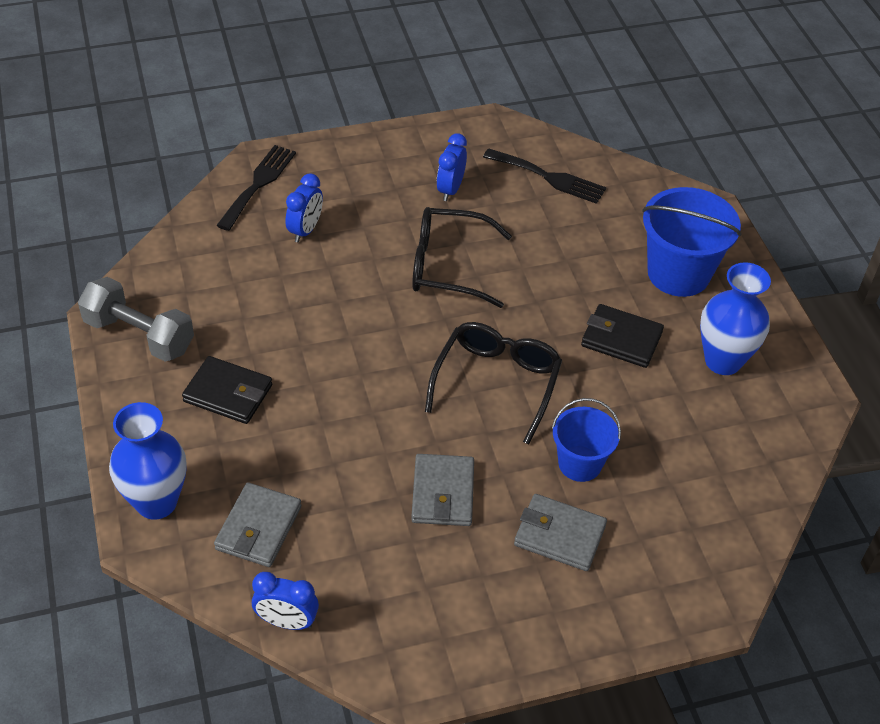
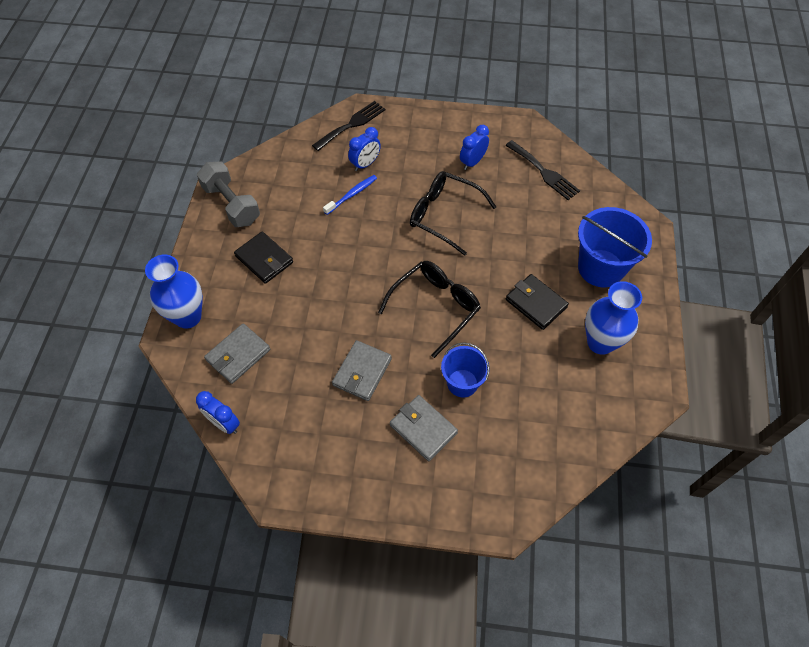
camera: 25 degrees right, 10 degrees up
(308, 274) = (352, 195): none -> blue toothbrush

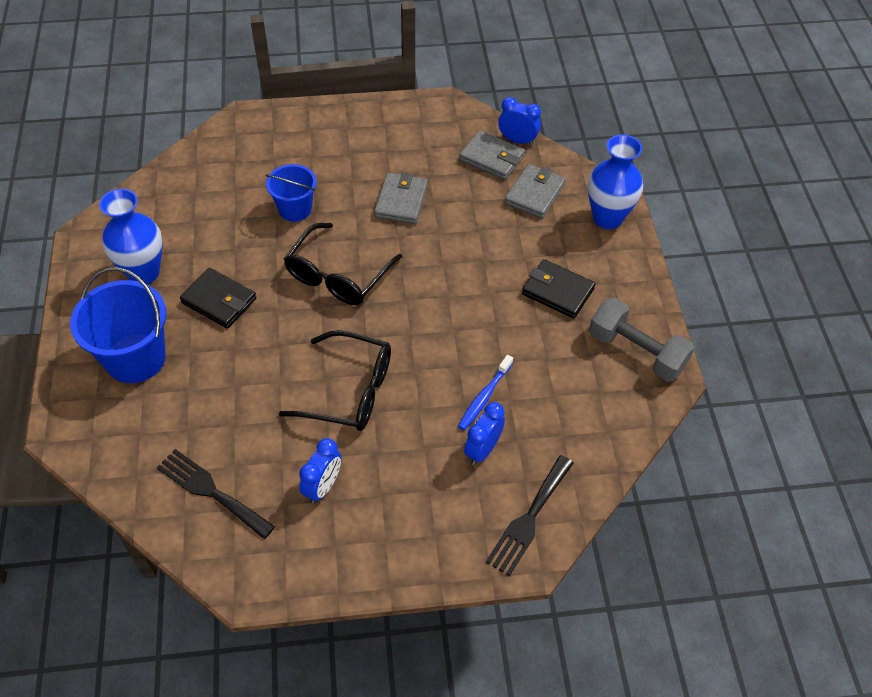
camera: 165 degrees right, 5 degrees down
(423, 429) = (327, 167): grey wallet -> grey wallet (491, 158)

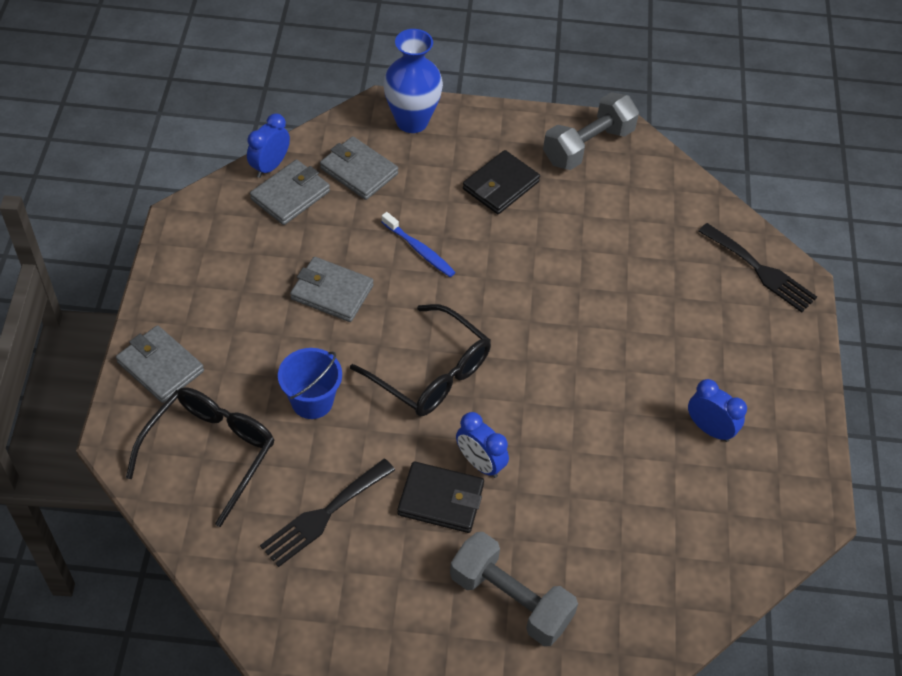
camera: 80 degrees left, 0 degrees up
(135, 358) = (510, 599): blue bucket -> grey dumbbell
(143, 272) = (373, 582): blue vase -> none
(211, 491) = (704, 533): black fork -> black fork (324, 515)
(219, 301) = (441, 500): black wallet -> black wallet turned 60 degrees clockwise
(307, 123) = (160, 367): none -> grey wallet
(348, 391) = (594, 388): black glasses -> black glasses (209, 453)
(482, 450) = (682, 289): blue clock -> blue clock (480, 463)
(484, 397) = (621, 274): blue toothbrush -> blue toothbrush (419, 250)

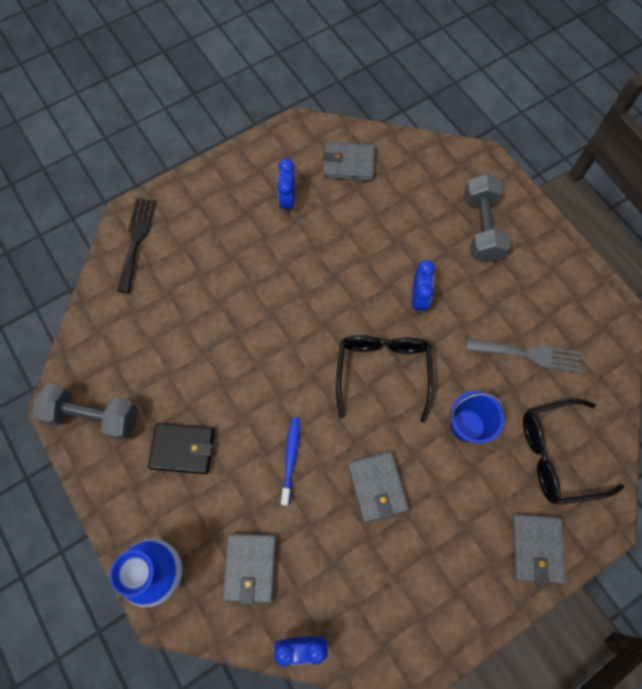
camera: 125 degrees left, 15 degrees up
(290, 195) = (317, 600): grey wallet -> grey wallet (348, 164)
(324, 515) = (528, 354): black fork -> grey fork
(441, 500) = (460, 301): black wallet -> none

